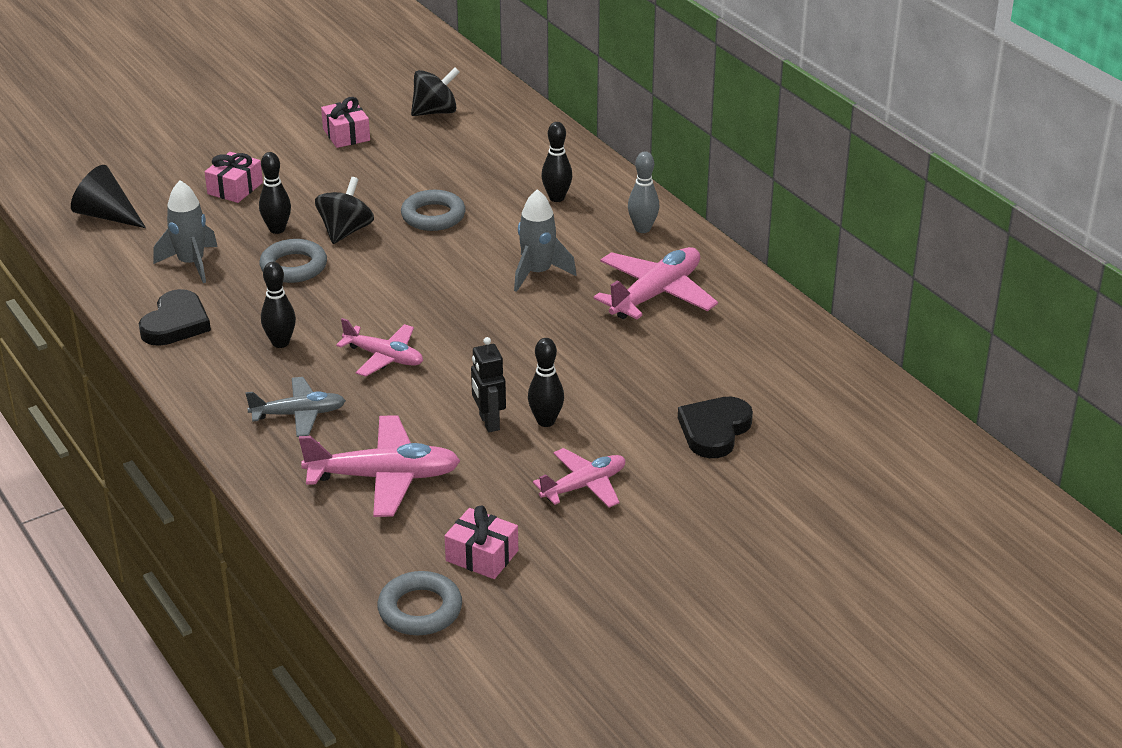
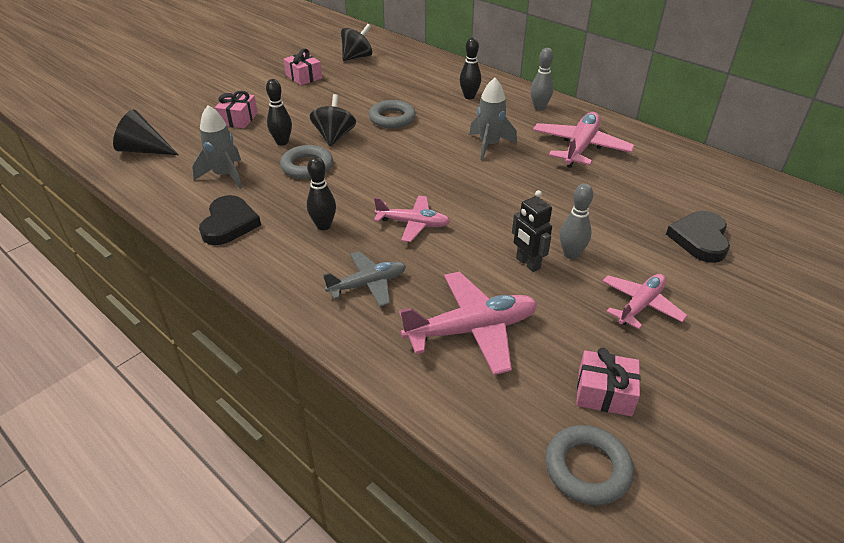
camera: 15 degrees left, 5 degrees up
(546, 421) = (571, 254): black bowling pin -> grey bowling pin

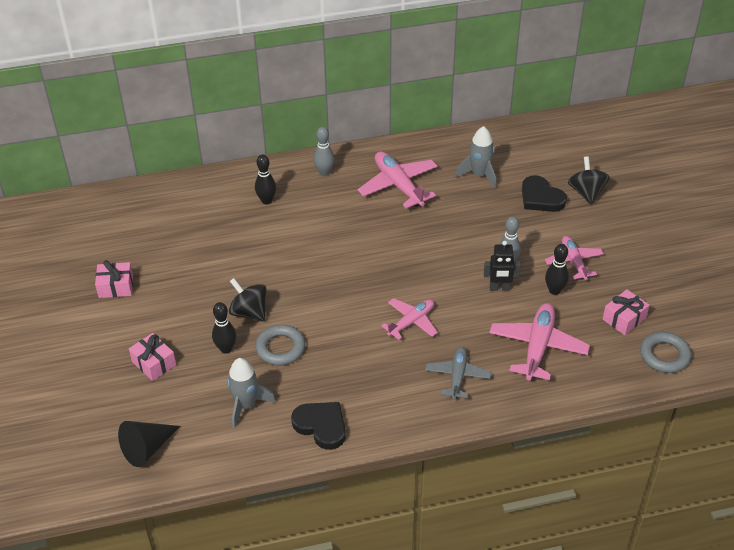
camera: 55 degrees left, 5 degrees up
(324, 226) = (372, 371): black bowling pin -> black bowling pin (554, 290)
(357, 57) = (115, 233): black spinning top -> black spinning top (586, 192)
(392, 118) = (255, 264): grey ring -> none
(489, 145) = (350, 230): grey rocket -> grey rocket (479, 175)

